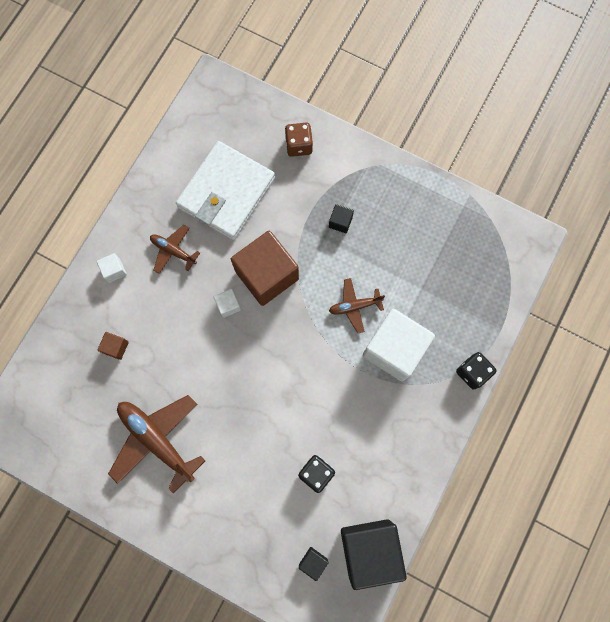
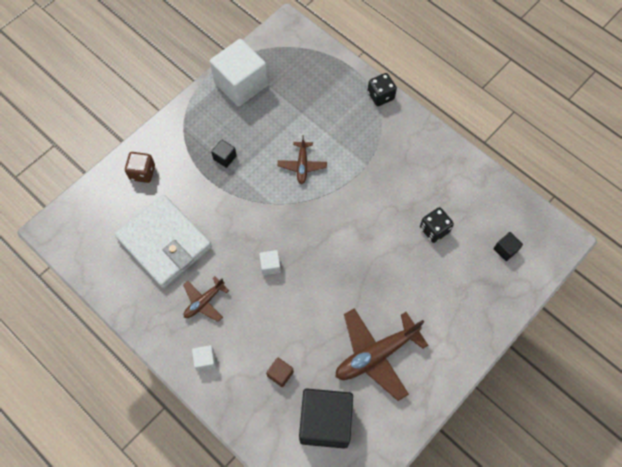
camera: 75 degrees left, 10 degrees down
(267, 275) = (253, 227): brown cube -> none
(369, 549) = (503, 205): black cube -> black cube (325, 422)
(394, 349) = (347, 145): white cube -> white cube (241, 84)

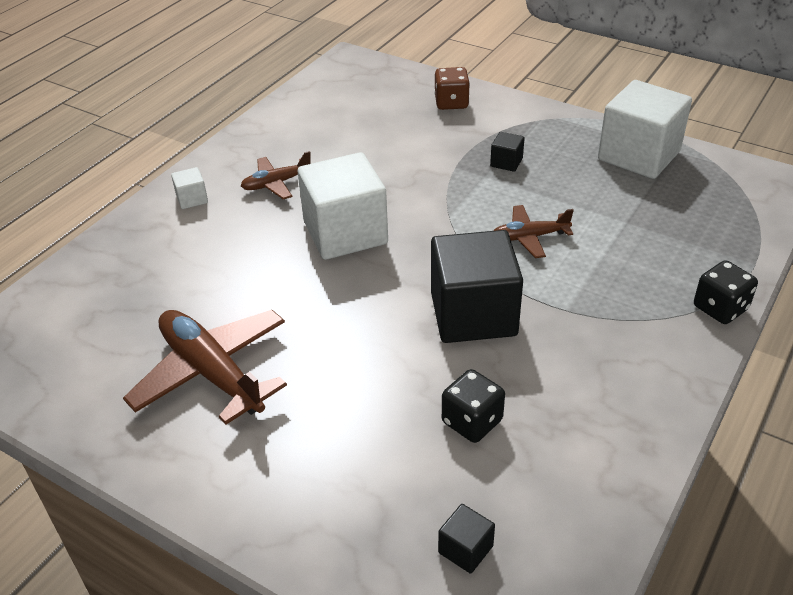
camera: 80 degrees right, 25 degrees down
(165, 243) = (355, 137): white wallet -> none
(204, 301) = (276, 183): brown plane -> brown plane turned 60 degrees counterclockwise
(270, 265) = (345, 233): white cube -> white cube, size x2.38
(280, 374) = (174, 270): brown cube -> none
(325, 422) = (98, 329): black cube -> black cube (473, 314)

